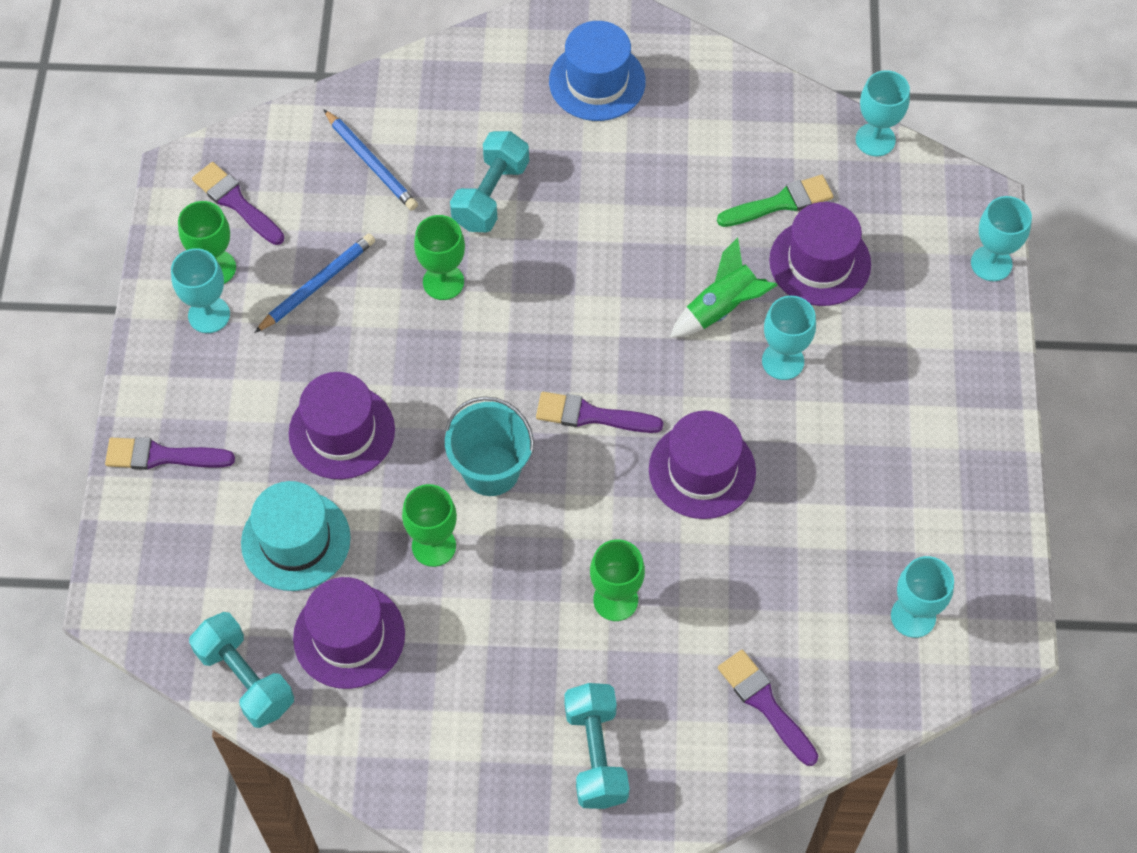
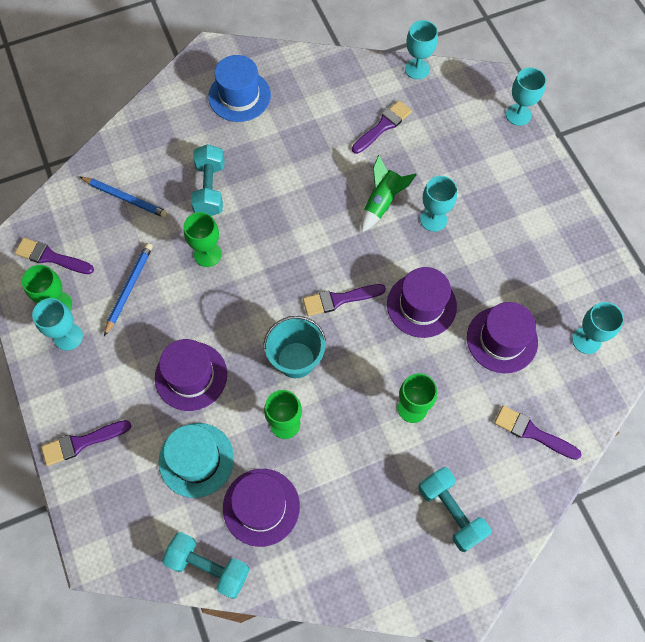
camera: 25 degrees left, 5 degrees up
(780, 202) = (383, 126): green brush -> purple brush
(820, 262) = (423, 152): purple hat -> purple hat (502, 339)

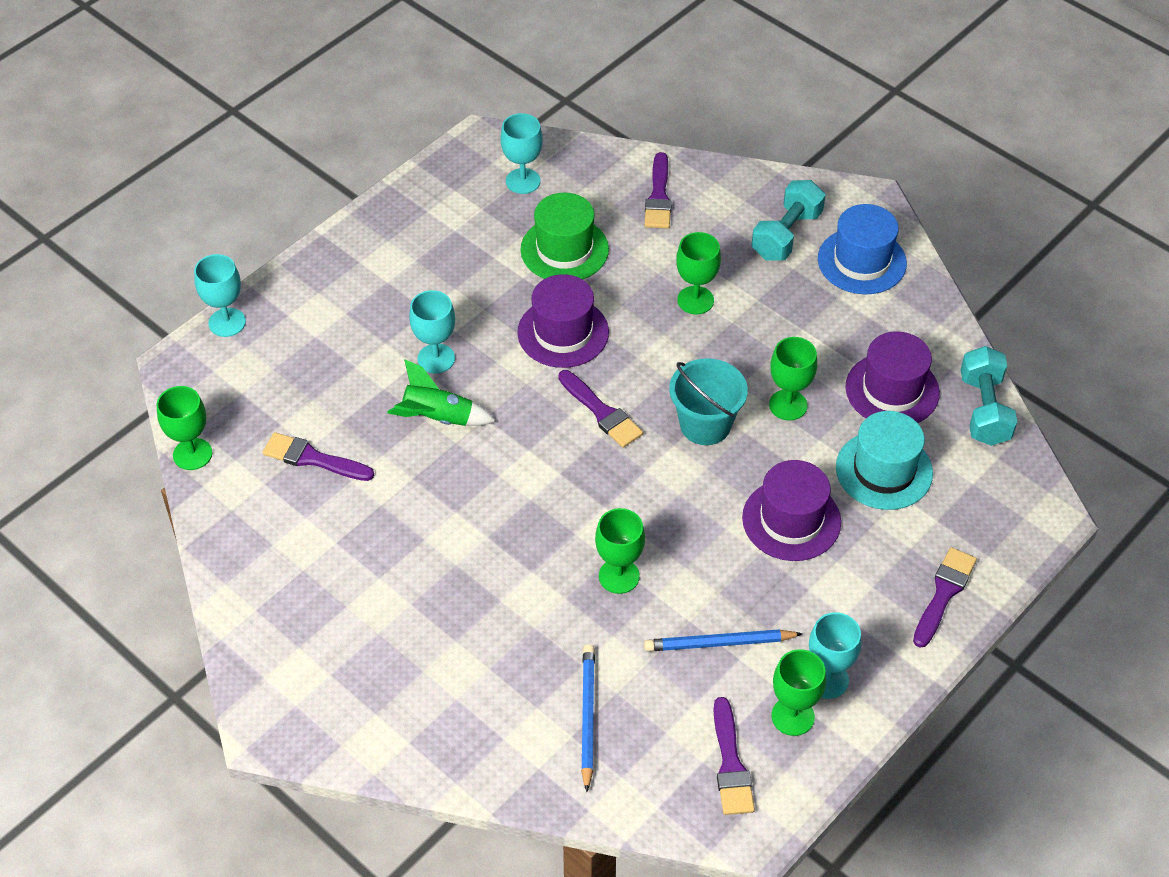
camera: 115 degrees left, 15 degrees down
(82, 443) = (943, 593): purple brush -> purple brush turned 105 degrees counterclockwise
(210, 189) = (517, 618): turquoise dumbbell -> none
(239, 96) = (337, 652): blue hat -> blue hat (862, 261)
(417, 69) = (192, 454): turquoise goblet -> green goblet
(502, 339) = (564, 249): purple hat -> green hat

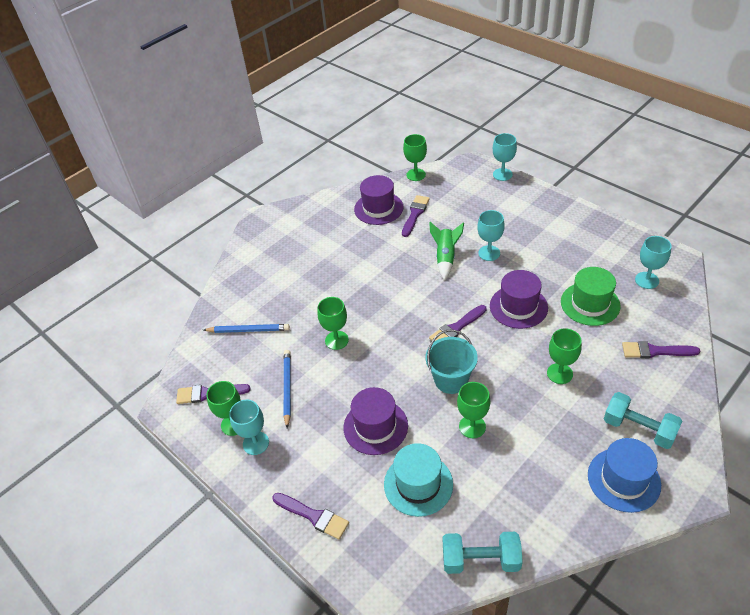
camera: 95 degrees right, 5 degrees down
(892, 390) = (493, 494): purple hat -> purple hat (378, 208)

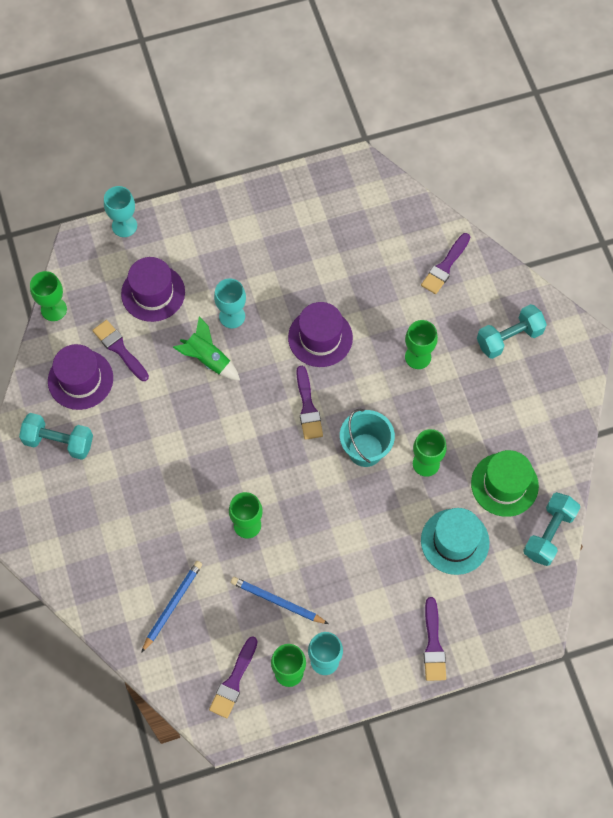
camera: 65 degrees left, 20 degrees up
(313, 516) = (433, 644): purple brush -> purple brush turned 120 degrees clockwise
(328, 220) = (59, 442): none -> turquoise dumbbell
(375, 426) = (374, 544): purple hat -> purple hat (153, 293)
(590, 304) = (359, 276): green hat -> green hat (504, 484)
(623, 479) = (545, 383): blue hat -> none
(646, 280) = (365, 211): turquoise goblet -> none

